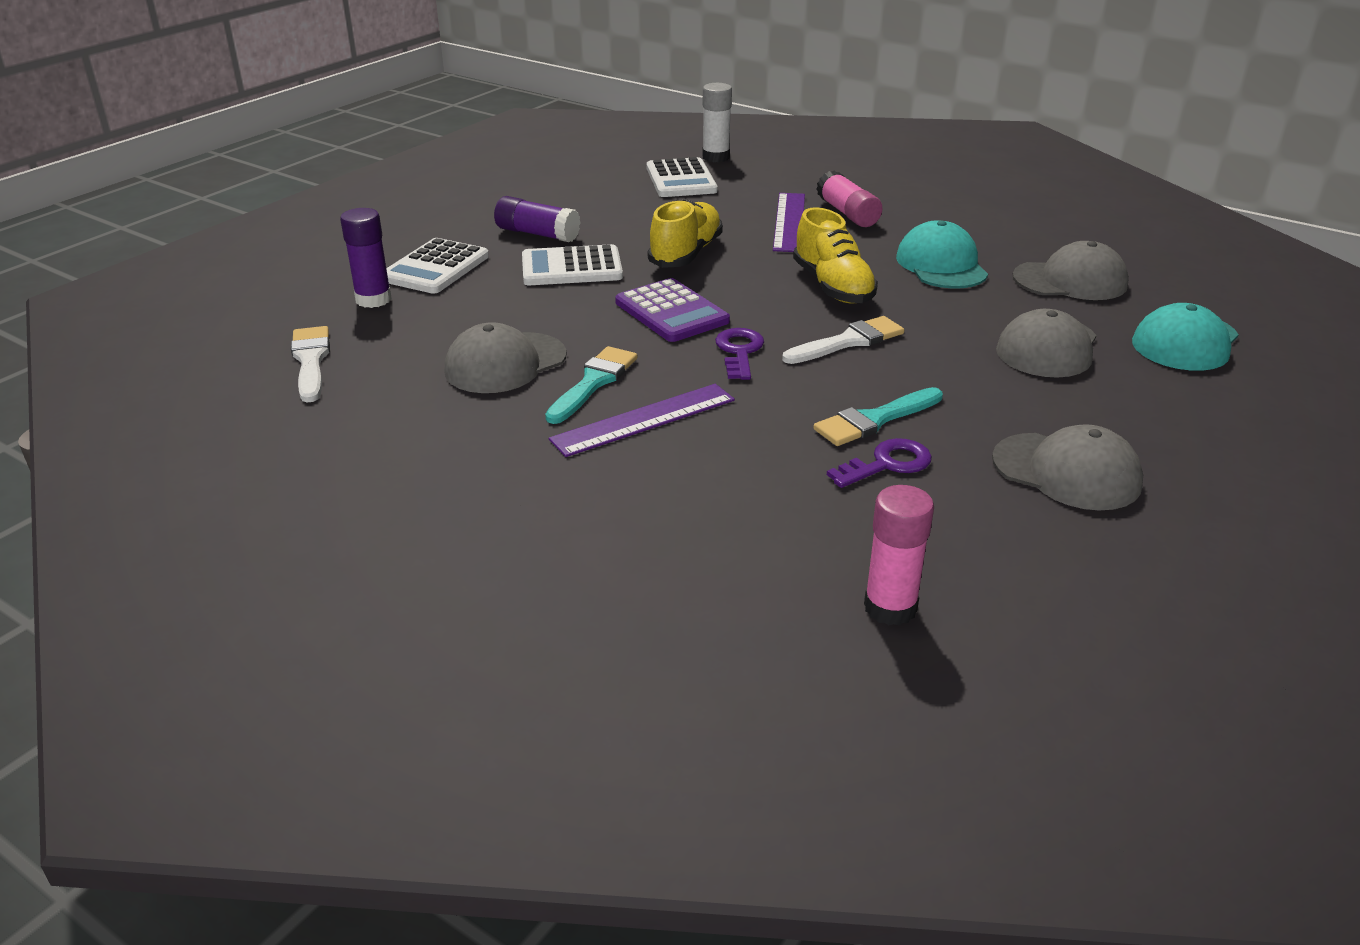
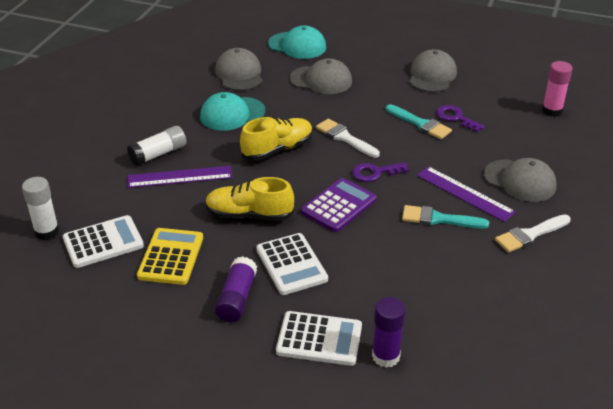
camera: 105 degrees left, 5 degrees up
(311, 361) = (486, 355): white brush -> white brush (530, 235)
(505, 363) = (437, 260): grey cap -> grey cap (520, 181)
(633, 208) = (171, 257): none -> yellow calculator
(847, 213) = (158, 154): pink glue stick -> white glue stick

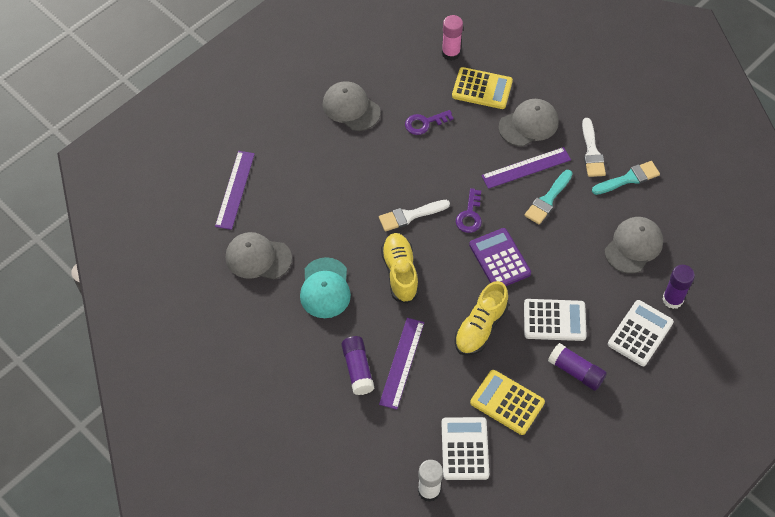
camera: 65 degrees left, 20 degrees up
(158, 154) = (357, 369): white glue stick -> purple glue stick
(297, 45) = (235, 189): turquoise cap -> purple ruler
(321, 80) = (309, 195): grey cap -> grey cap (633, 246)
(420, 124) = (419, 152): turquoise brush -> turquoise brush (628, 178)
(531, 140) = (482, 89): none -> yellow calculator

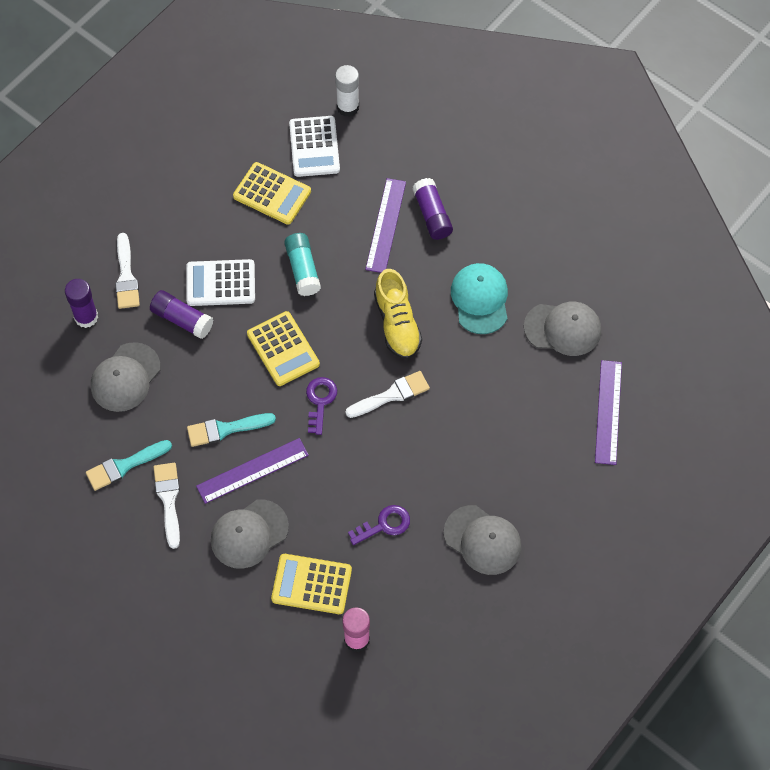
camera: 175 degrees right, 5 degrees up
(480, 327) = (302, 269): yellow shoe -> turquoise glue stick
(499, 259) = (283, 349): purple calculator -> yellow calculator
(548, 199) = (226, 429): turquoise brush -> turquoise brush turned 135 degrees counterclockwise
(576, 371) = (198, 230): purple glue stick -> purple glue stick (182, 319)
(640, 333) = (126, 276): white calculator -> white brush

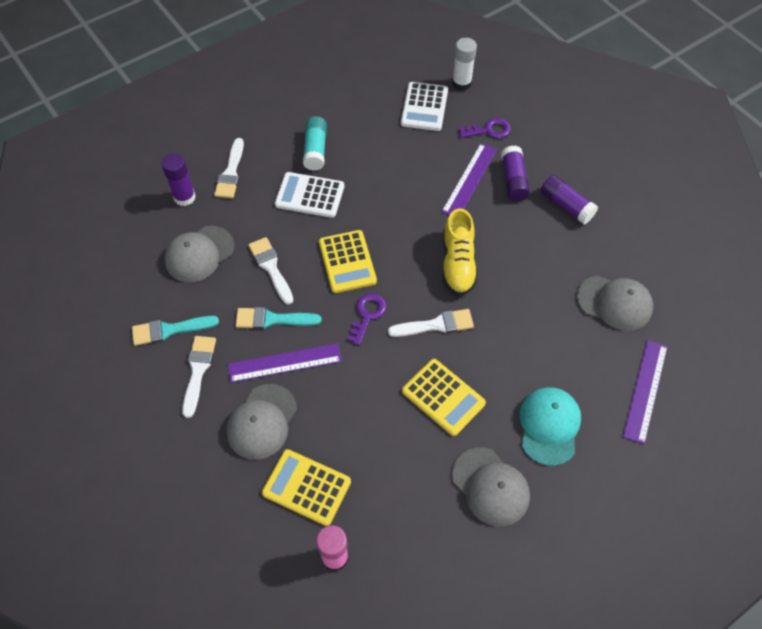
camera: 15 degrees right, 5 degrees down
(182, 319) = (266, 217): purple glue stick -> purple glue stick (566, 205)
(206, 374) = (271, 268): none -> white brush
(249, 534) = (262, 422): grey cap -> grey cap turned 45 degrees counterclockwise
(272, 194) = (377, 135): yellow calculator -> yellow calculator (443, 397)
(302, 269) = (385, 200): turquoise glue stick -> turquoise glue stick (315, 150)
(384, 525) = (395, 446): purple key -> purple key (489, 130)
(480, 299) = (541, 259): turquoise cap -> turquoise cap (549, 426)

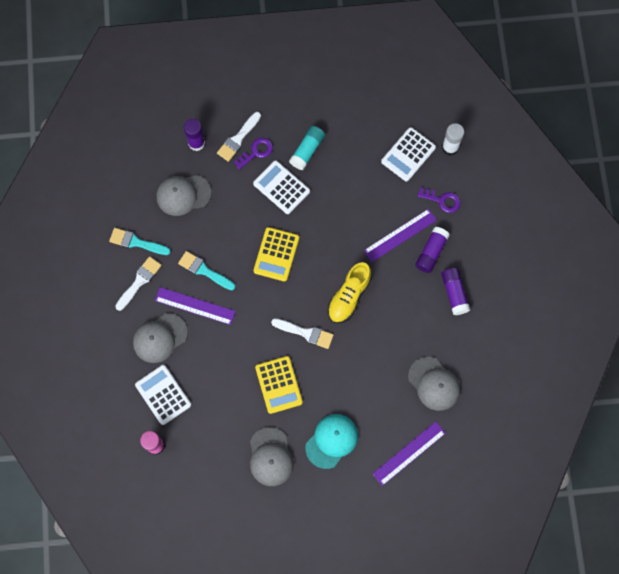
camera: 30 degrees right, 15 degrees up
(271, 268) = (224, 231): white brush -> none
(306, 487) = (163, 395): yellow calculator -> white calculator
(367, 315) = (266, 301): purple key -> purple key (256, 152)

